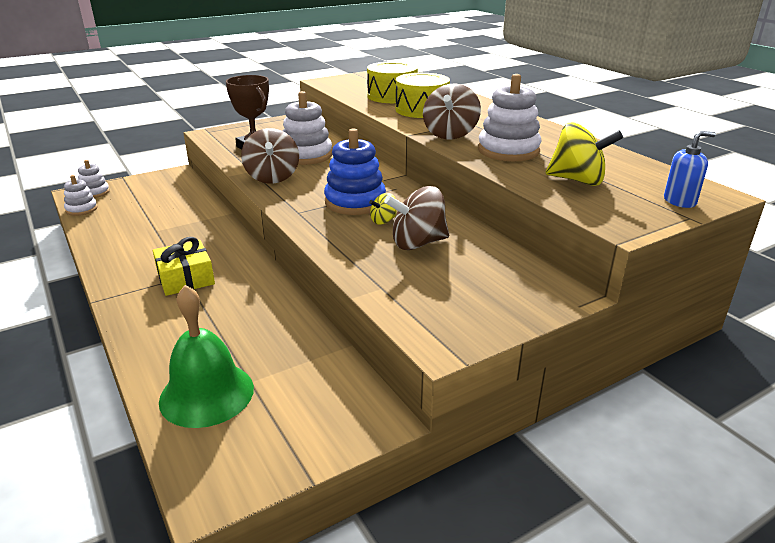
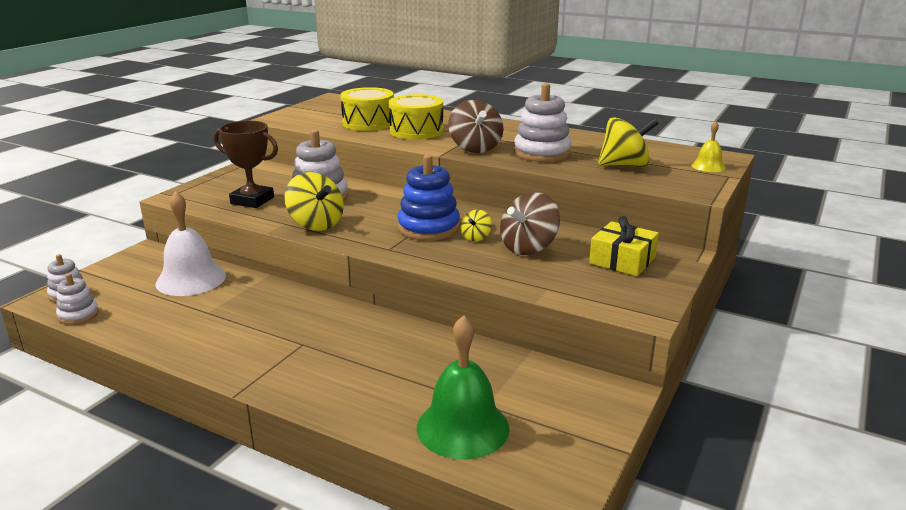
camera: 30 degrees left, 5 degrees down
(176, 202) = (191, 279): none -> white bell
(185, 278) = (306, 345): yellow gift -> yellow gift (622, 260)
(272, 177) = (316, 224): brown spinning top -> yellow spinning top
(679, 201) = (708, 166): blue soap dispenser -> yellow bell

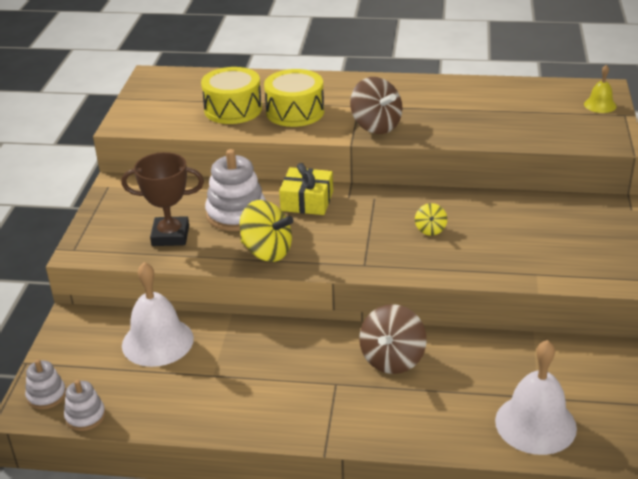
camera: 20 degrees left, 10 degrees up
(428, 228) = (378, 229): blue stacking toy -> none
(462, 427) = (535, 424): green bell -> white bell
(528, 248) = (486, 230): brown spinning top -> brown spinning top (392, 359)
(542, 153) = (443, 119): white stacking toy -> none
(622, 260) = (573, 225): yellow gift -> yellow gift (307, 201)
(624, 166) = (530, 121): yellow spinning top -> none

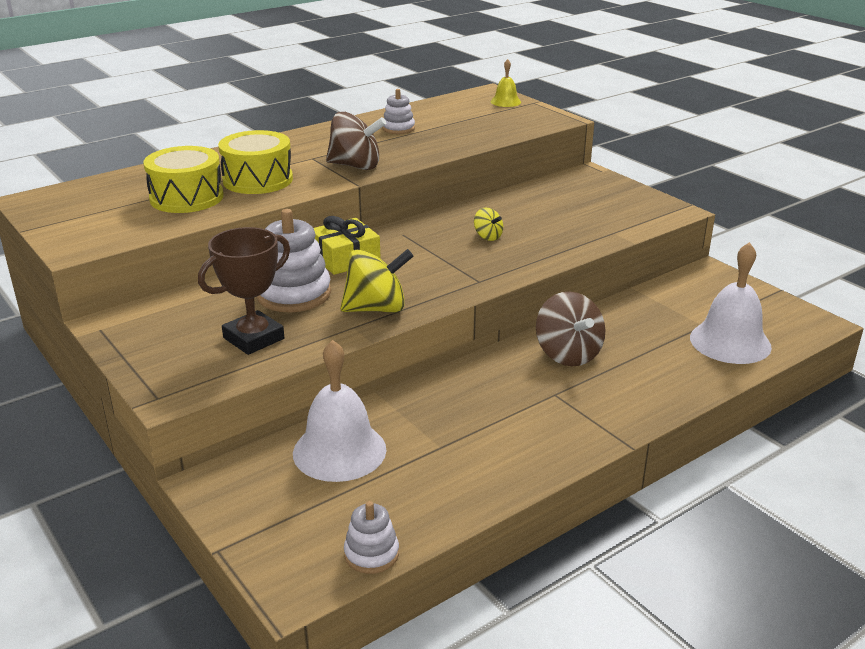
camera: 45 degrees left, 5 degrees down
(46, 395) = (295, 563): white stacking toy -> white stacking toy (398, 128)

